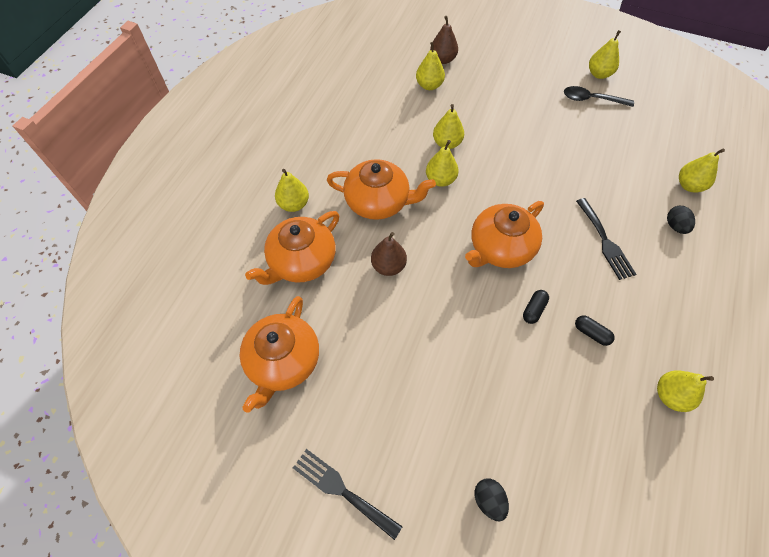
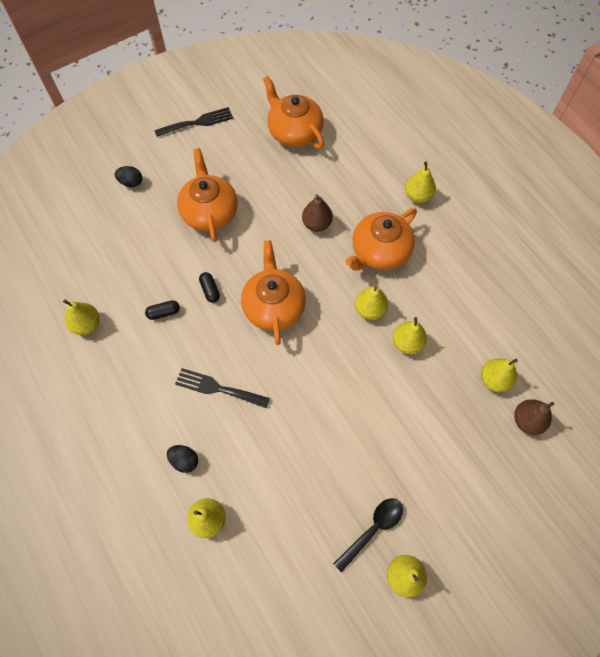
camera: 125 degrees right, 5 degrees up
(301, 261) = (361, 176): orange teapot -> orange teapot (209, 212)

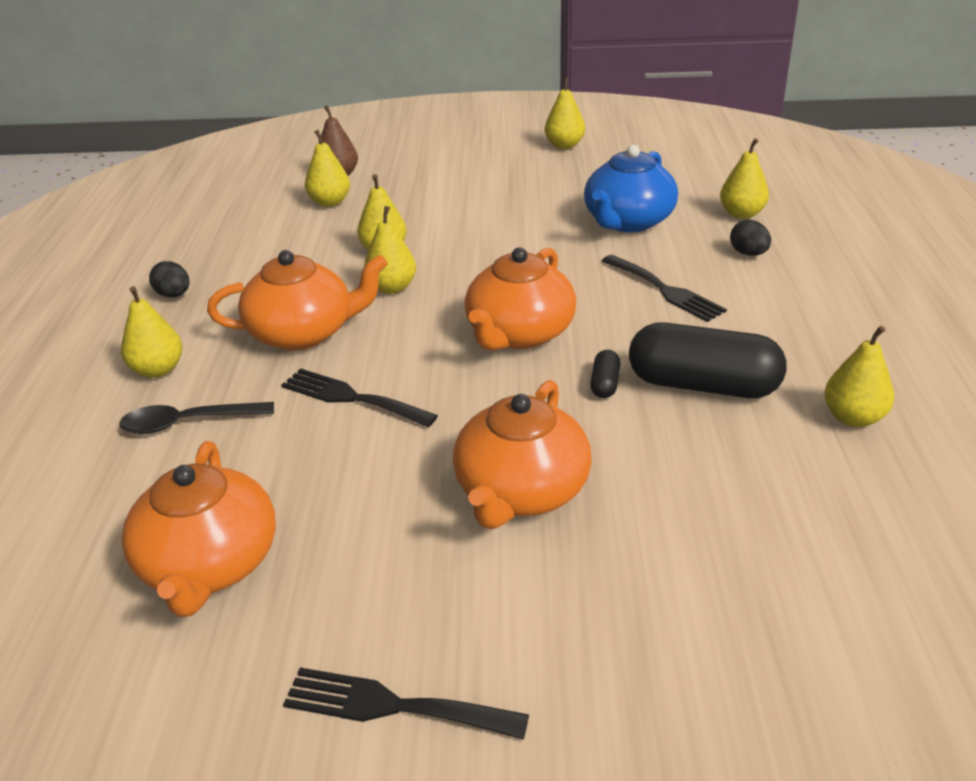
camera: 145 degrees left, 30 degrees down
(131, 182) = (660, 628): black egg -> black egg (174, 295)
(164, 313) = (702, 385): black capsule -> black capsule, size x2.35
(281, 463) = (628, 221): none -> blue teapot
(316, 224) = (351, 398): brown pear -> black fork
(373, 529) = (568, 168): black spoon -> black spoon (188, 423)

